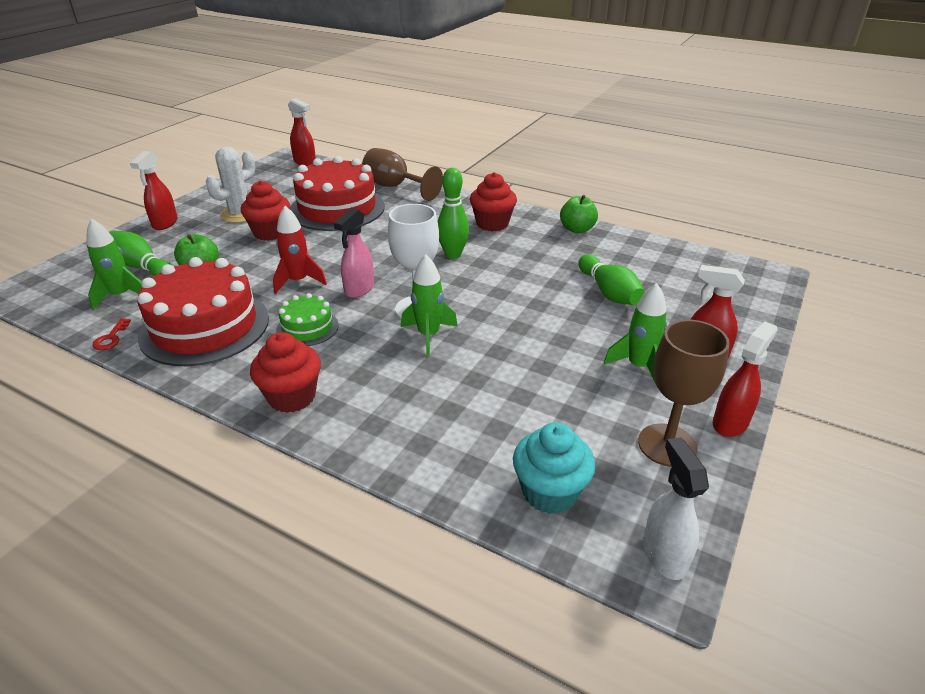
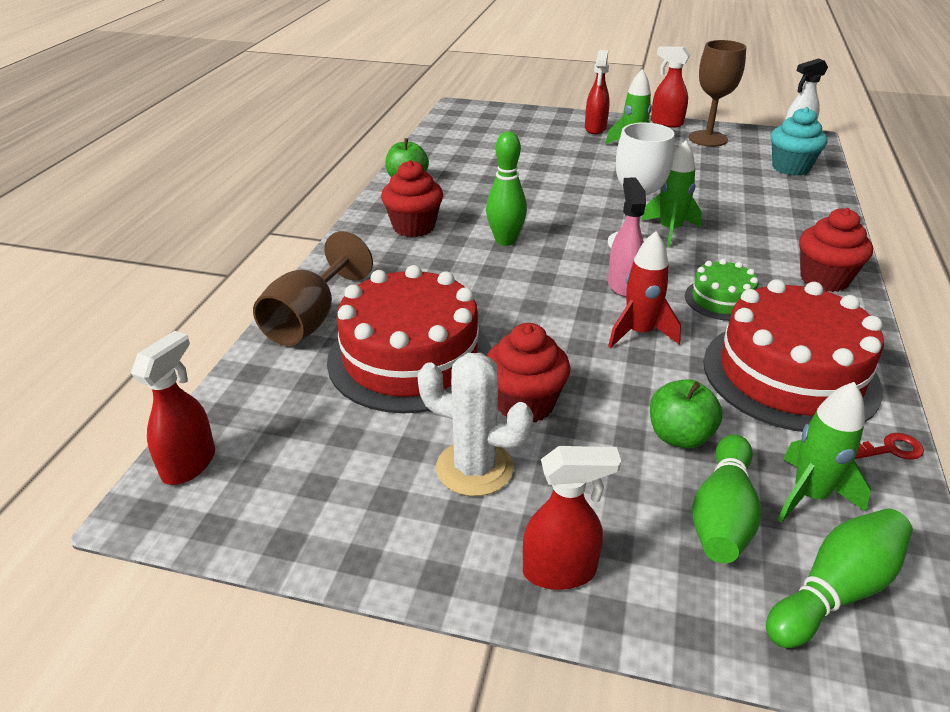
camera: 105 degrees left, 0 degrees up
(359, 289) = (623, 285): pink spray bottle -> pink spray bottle turned 105 degrees counterclockwise
(609, 292) = (531, 161): green bowling pin -> green bowling pin (835, 590)

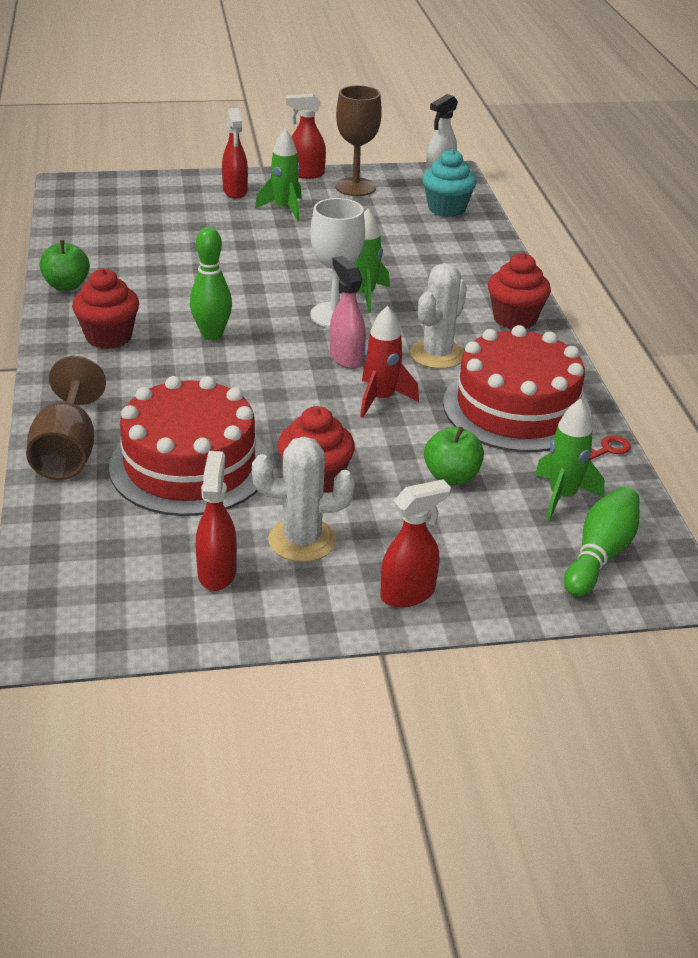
camera: 25 degrees left, 0 degrees up
(189, 464) = (49, 599): red spray bottle -> red spray bottle (217, 572)
(721, 299) = (437, 354): green cake -> white cactus
(722, 515) = (507, 526): green bowling pin -> none

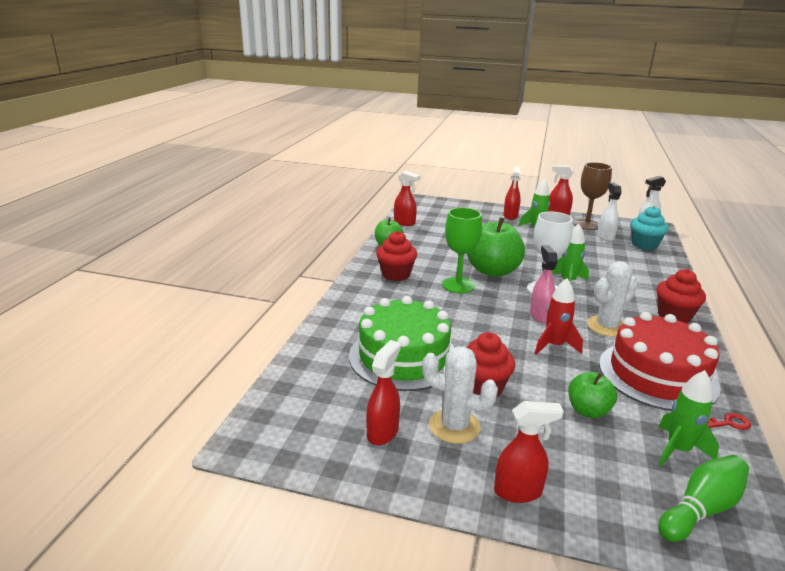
camera: 25 degrees right, 10 degrees down
(67, 452) = (333, 331): brown goblet -> none
(71, 236) = (404, 223): none -> red spray bottle
(190, 465) = (403, 357): red cake -> green cake
(212, 334) = (458, 285): green bowling pin -> green goblet
(251, 300) = (493, 271): none -> green apple
(389, 204) = (605, 237): none -> white spray bottle

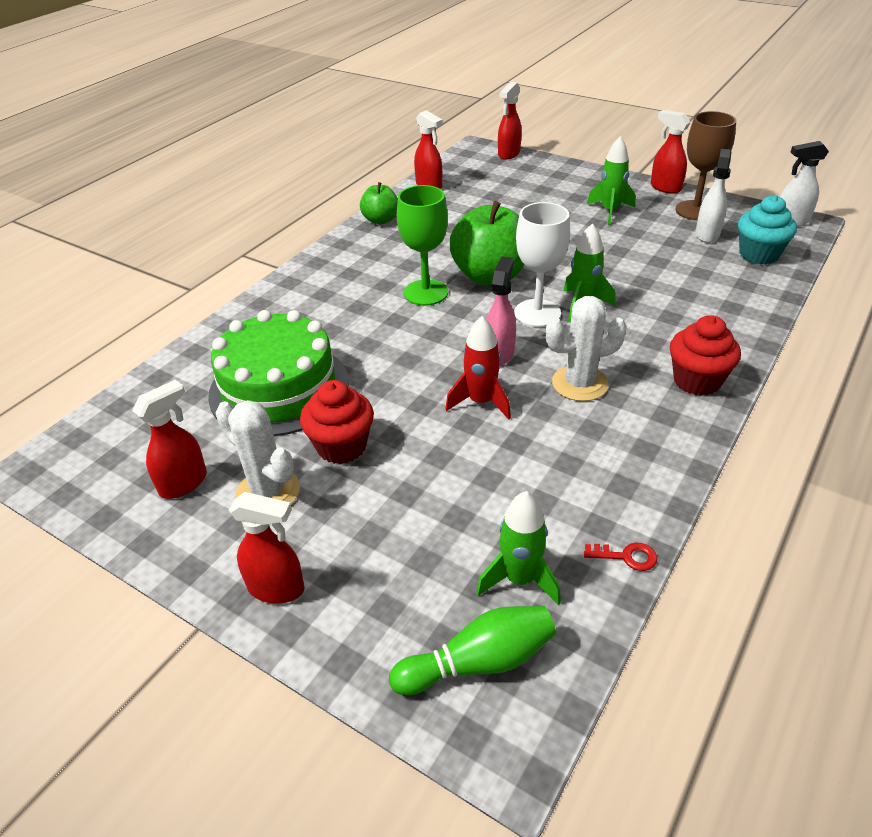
camera: 20 degrees right, 15 degrees up
(396, 274) = (357, 267): red cupcake -> none
(510, 216) = (589, 186): red spray bottle -> red spray bottle (508, 154)
(588, 411) = (447, 502): green apple -> none
(657, 375) = (588, 468): red cake -> none

